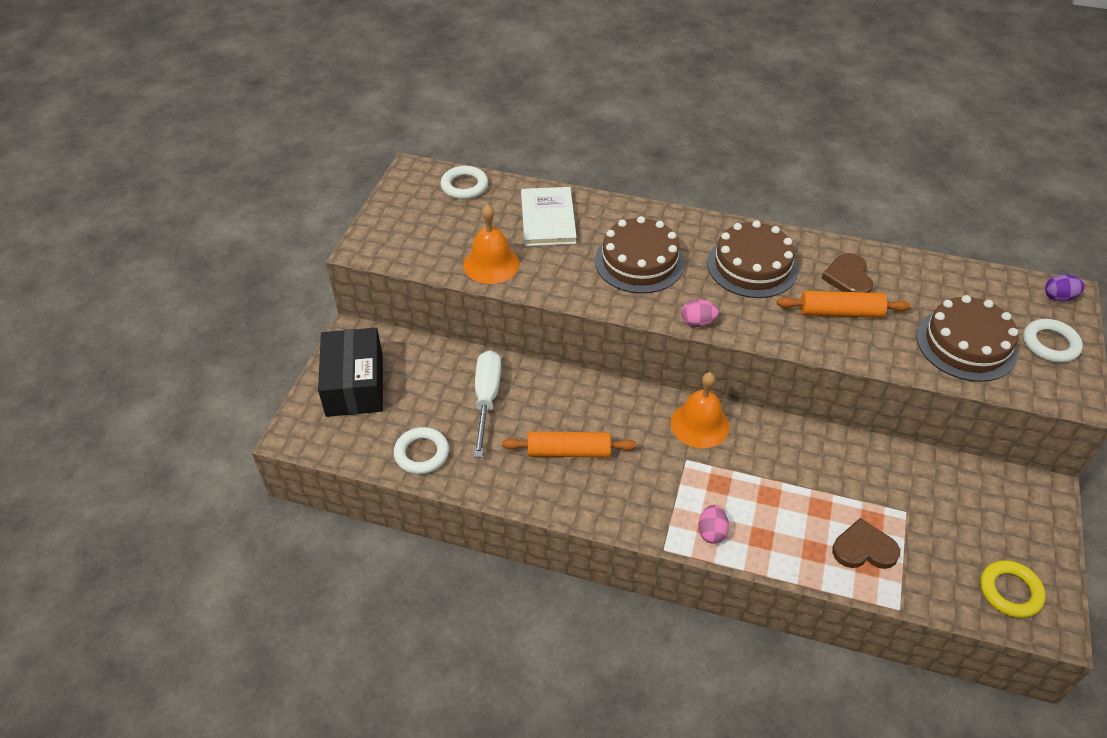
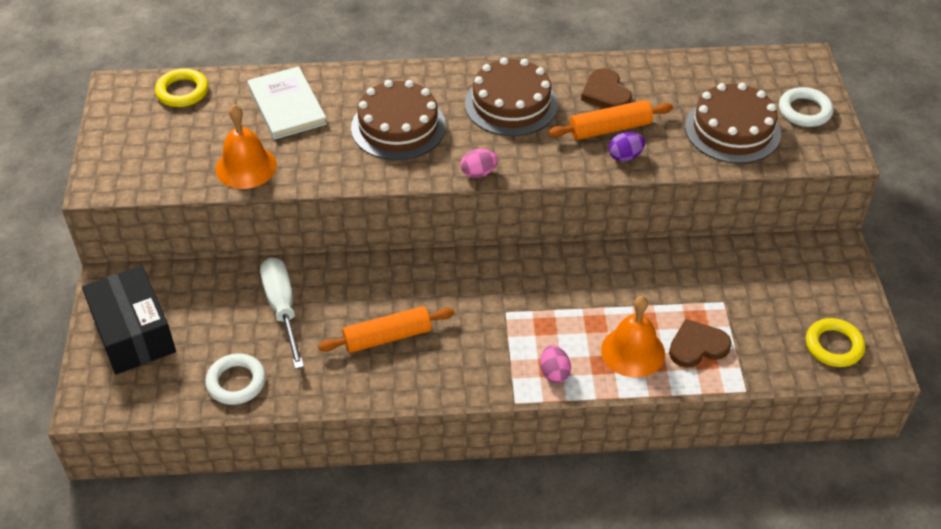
camera: 20 degrees left, 0 degrees up
(464, 186) = (182, 92): white ring -> yellow ring
(700, 424) = (506, 274): orange bell -> orange bell (633, 351)
(1058, 297) = (799, 65): purple egg -> purple egg (625, 156)

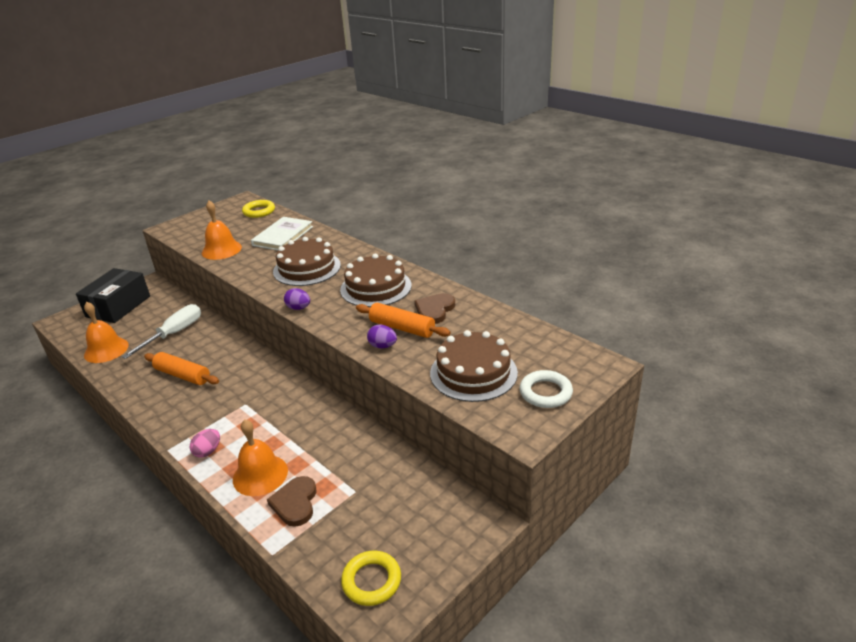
camera: 50 degrees right, 15 degrees down
(236, 382) = (106, 350): white ring -> orange bell
(478, 173) = (298, 308): pink egg -> purple egg
(697, 346) = (295, 503): brown heart -> brown heart turned 120 degrees counterclockwise

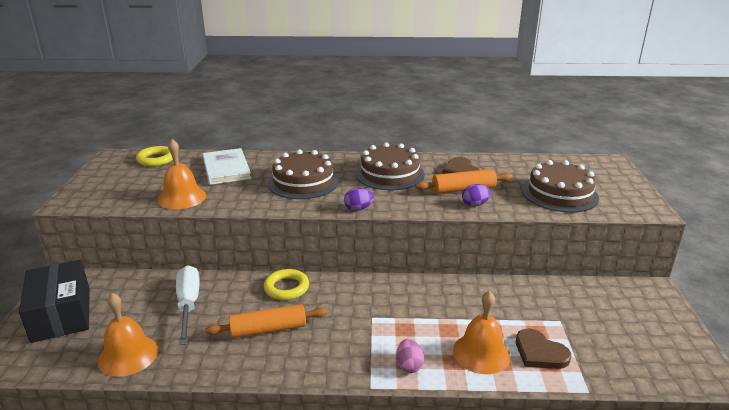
camera: 45 degrees left, 5 degrees down
(371, 581) = (666, 360): yellow ring -> yellow ring (286, 288)
(545, 393) = (615, 186): white ring -> none

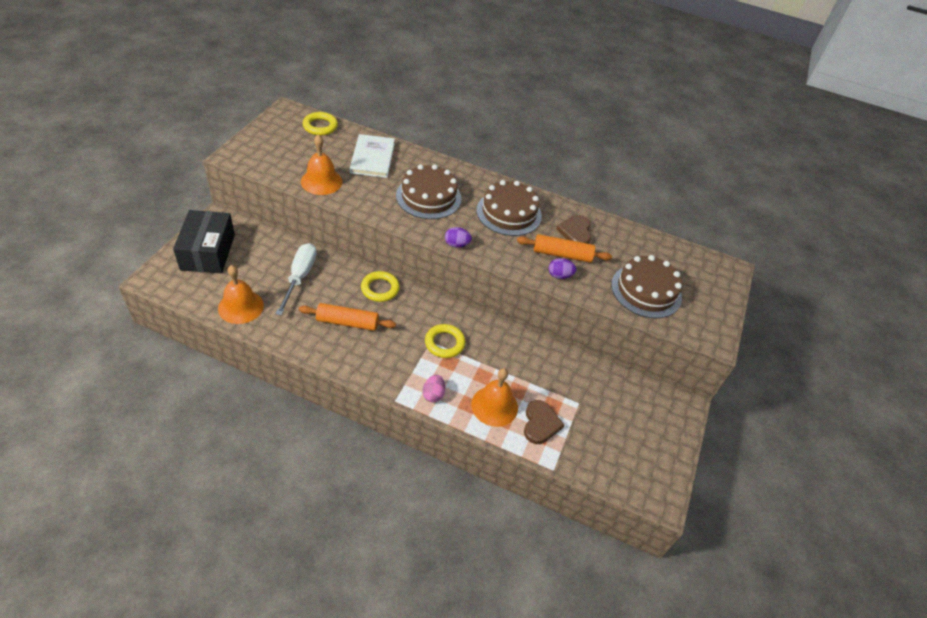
camera: 15 degrees right, 20 degrees up
(387, 314) = (444, 343): none -> yellow ring
(540, 352) = (540, 423): brown heart -> brown heart turned 150 degrees counterclockwise

